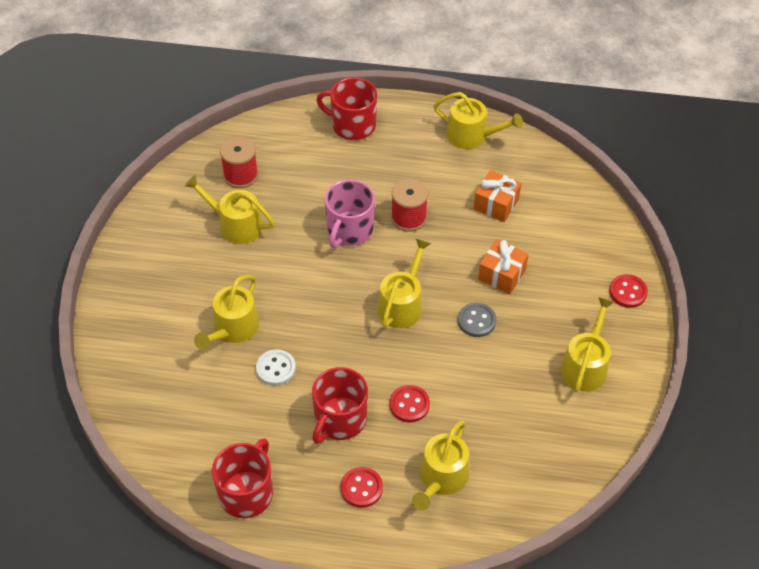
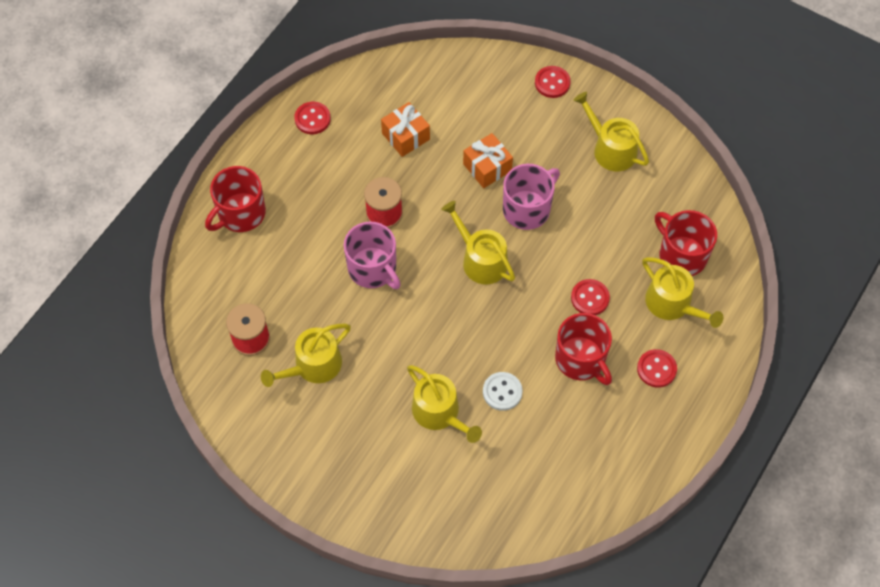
camera: 65 degrees left, 10 degrees up
(247, 492) = (623, 463): red mug -> red mug (681, 255)
(472, 136) = (312, 119): yellow watering can -> red button
(476, 321) = (527, 209): grey button -> pink mug

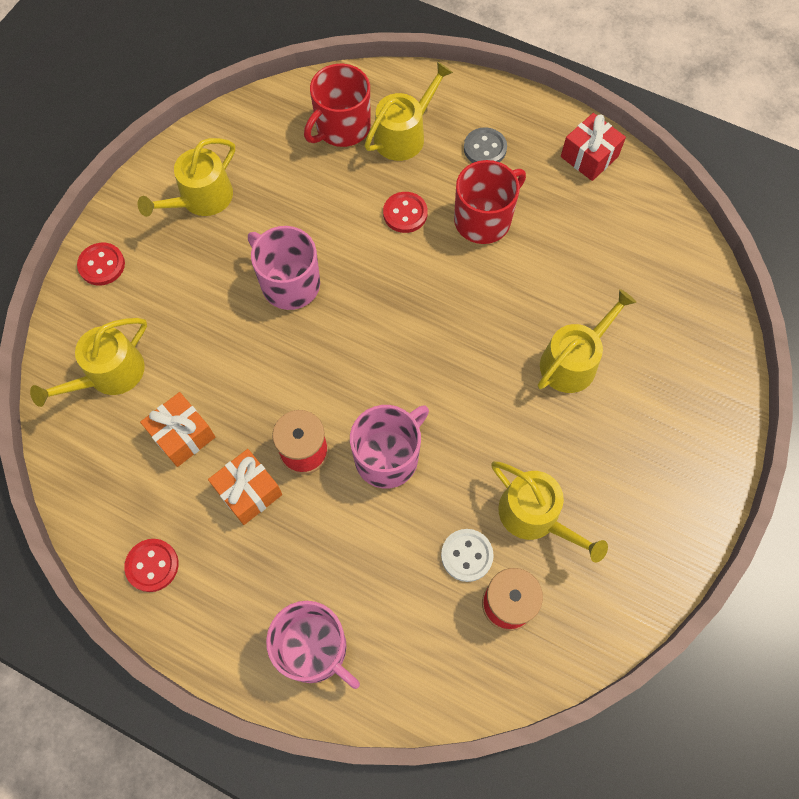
camera: 95 degrees left, 5 degrees up
(240, 213) = (314, 649): red mug -> pink mug
(480, 259) = (364, 330): yellow watering can -> yellow watering can (109, 374)
(487, 167) = (230, 332): orange gift -> orange gift (248, 492)
(502, 392) = (536, 296): white button -> white button (466, 555)
(645, 458) = (589, 156): none -> red gift
(656, 369) = (485, 148): red button -> grey button

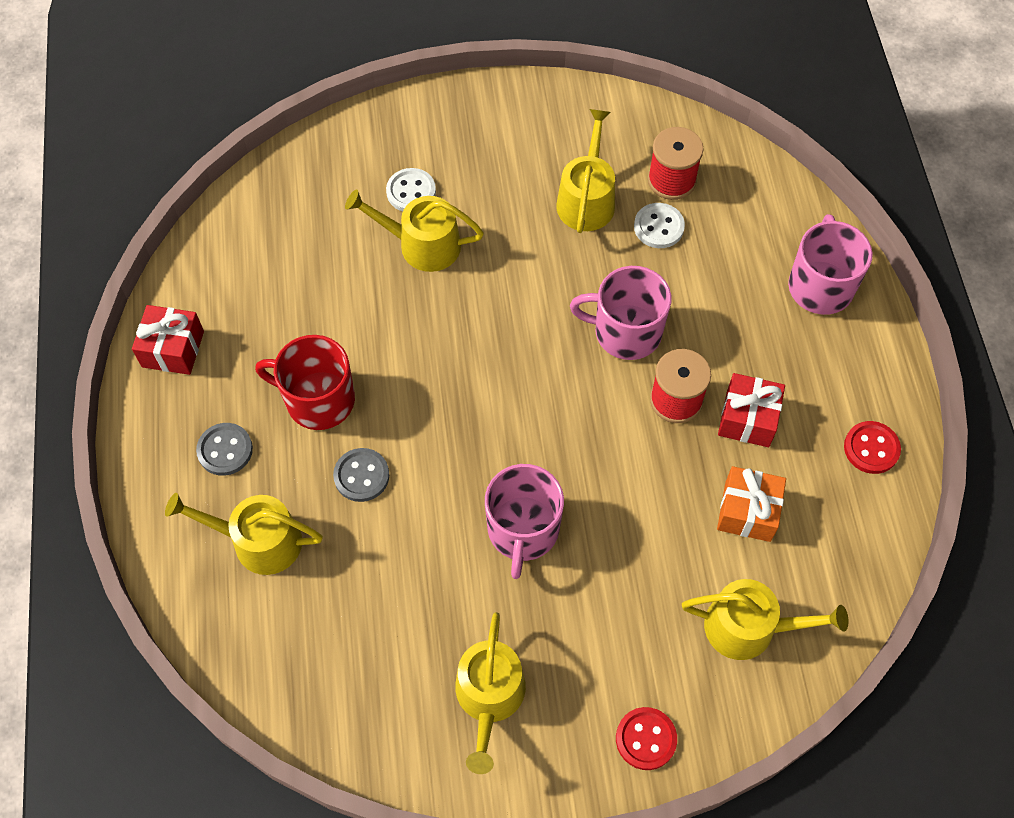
camera: 125 degrees left, 5 degrees down
(201, 199) = (489, 697): yellow watering can -> yellow watering can turned 90 degrees clockwise
(248, 492) = (748, 419): orange gift -> red gift
(342, 127) = (290, 614): red mug -> none
(405, 213) = (361, 476): red button -> grey button
(632, 384) = (411, 192): none -> white button

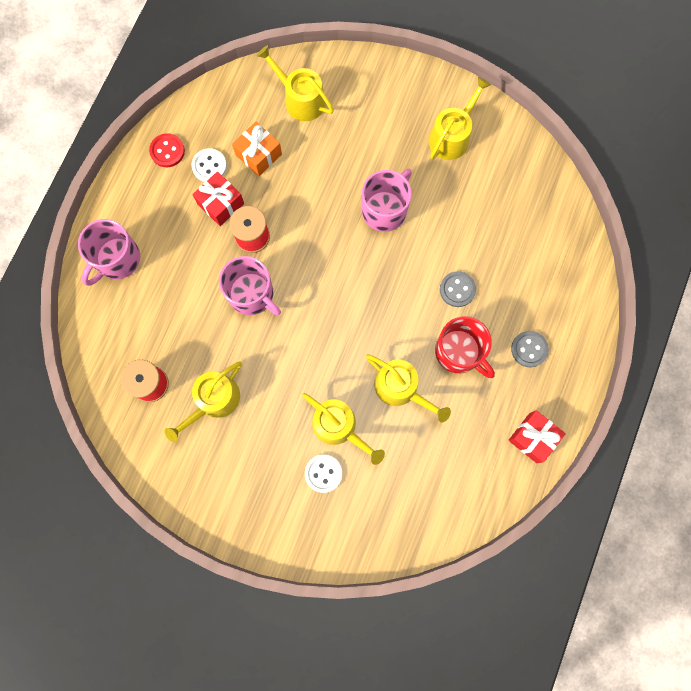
camera: 150 degrees left, 15 degrees up
(258, 541) = (533, 282): yellow watering can -> yellow watering can (401, 388)
(646, 739) = (386, 77): red button -> none
(658, 227) = (183, 354): white button -> white button (209, 166)

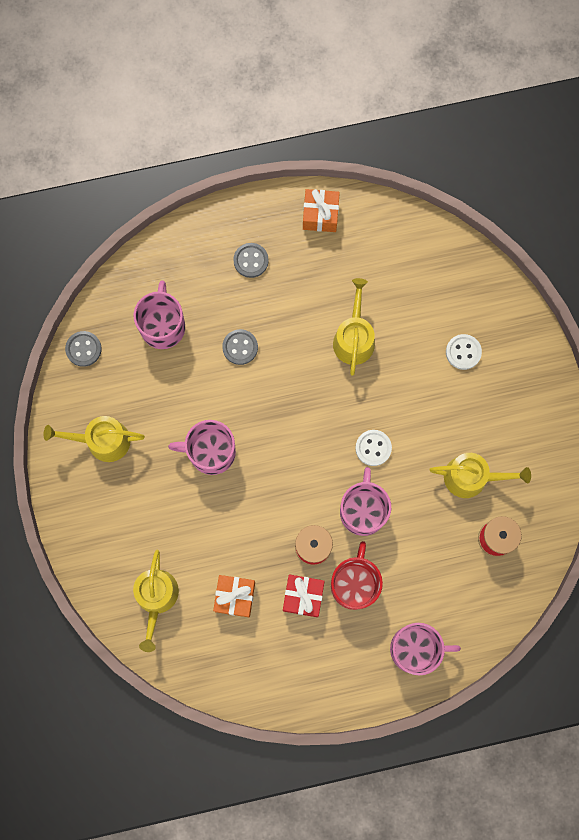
camera: 125 degrees left, 0 degrees up
(167, 151) = (288, 681): red button -> none
(209, 166) = (276, 632): white button -> white button (373, 448)
(339, 427) = (419, 365): yellow watering can -> none
(459, 352) = (291, 312): red mug -> red mug (354, 584)
(518, 241) = (163, 326): none -> pink mug
(533, 438) = (320, 215): red gift -> orange gift
(539, 168) = (83, 349): none -> grey button

